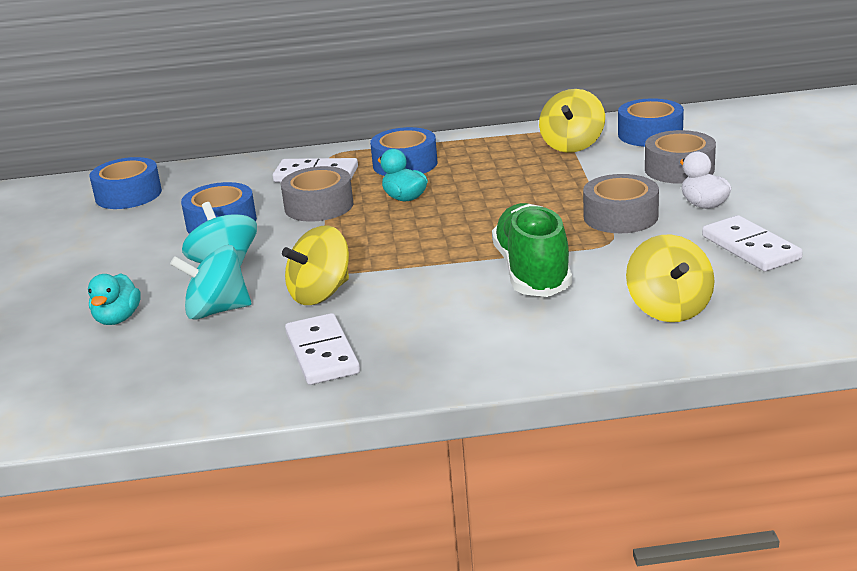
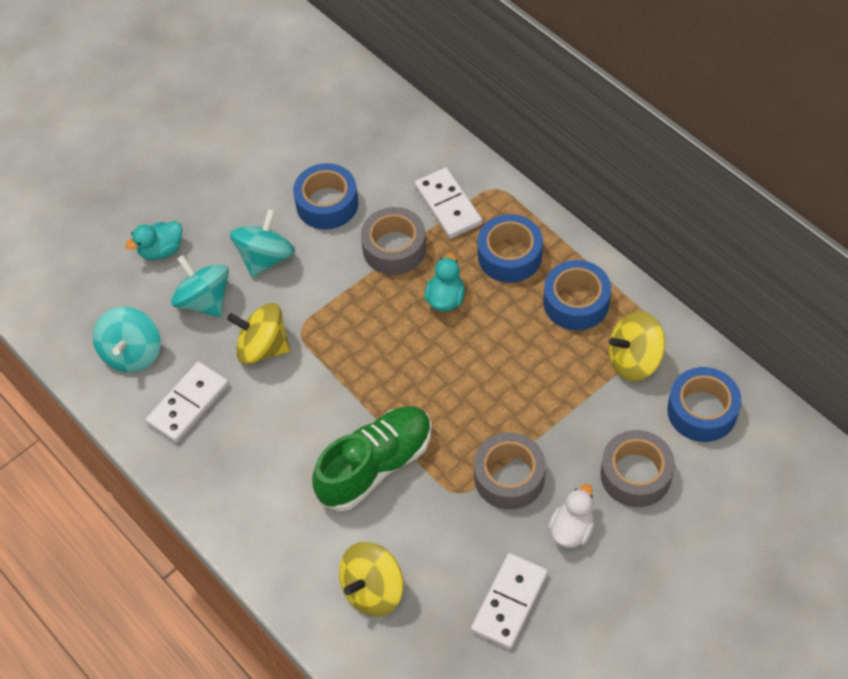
camera: 55 degrees right, 30 degrees up
(128, 195) = (333, 105): blue tape -> blue tape (576, 302)
(208, 371) = (132, 353): none -> turquoise spinning top

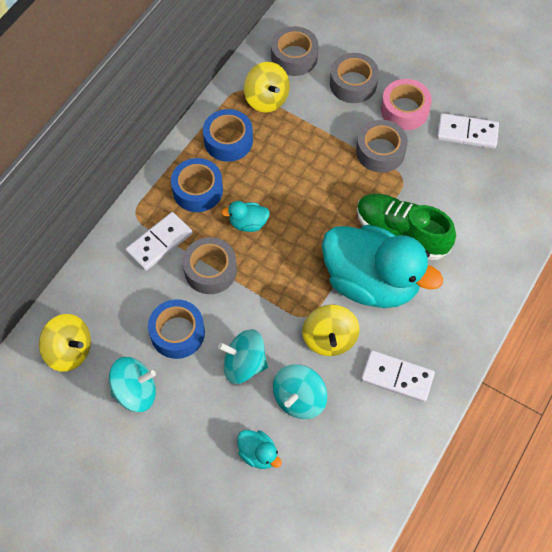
camera: 110 degrees left, 5 degrees up
(132, 353) = (366, 439): turquoise spinning top -> turquoise spinning top (135, 392)
(319, 411) = (371, 282): none -> turquoise duck
(373, 590) = (491, 210): yellow spinning top -> yellow spinning top (69, 351)
(571, 529) = (404, 110): white duck -> pink tape
(702, 411) = (294, 57): blue tape -> grey tape

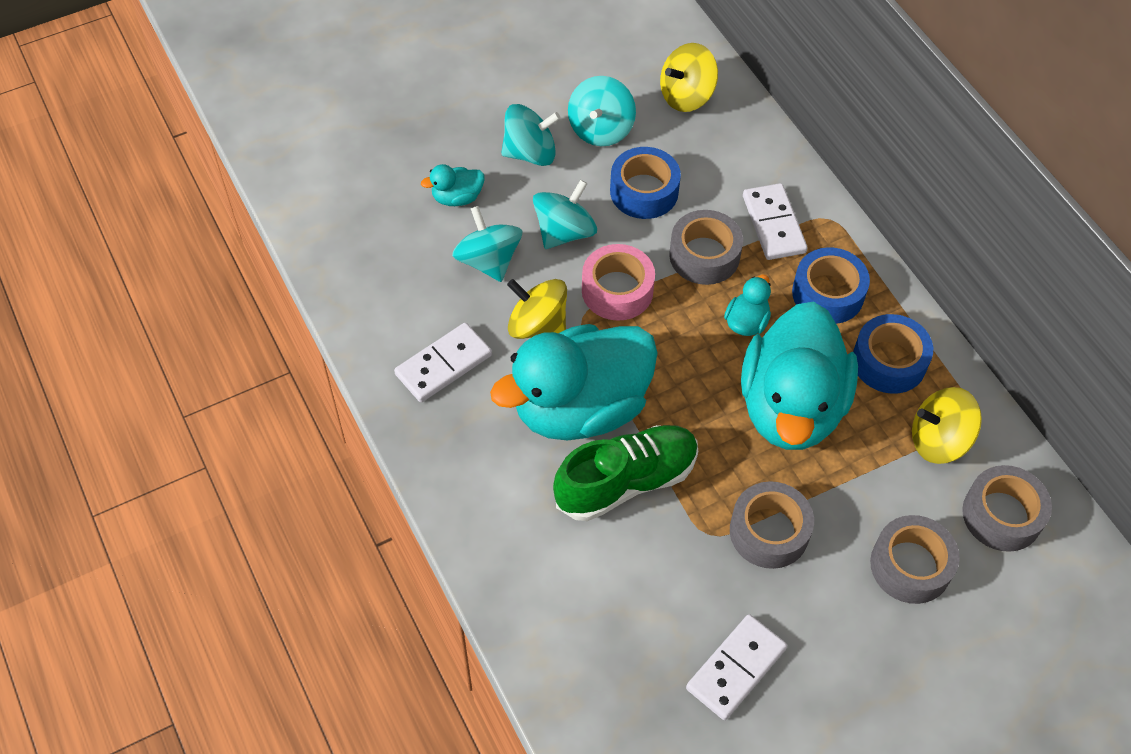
camera: 120 degrees right, 5 degrees down
(186, 427) = (530, 153): none -> turquoise spinning top
(293, 175) = (791, 407): none -> turquoise duck
(404, 110) = (824, 607): pink tape -> pink tape (617, 290)

